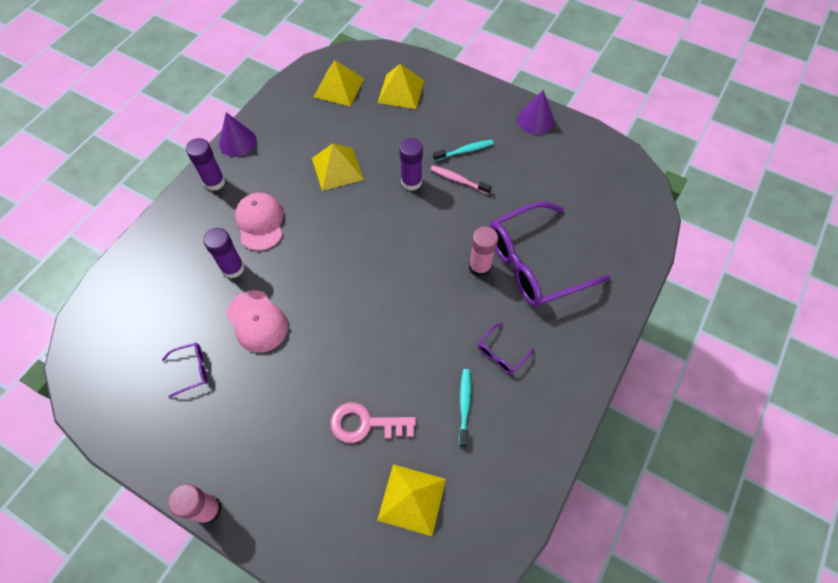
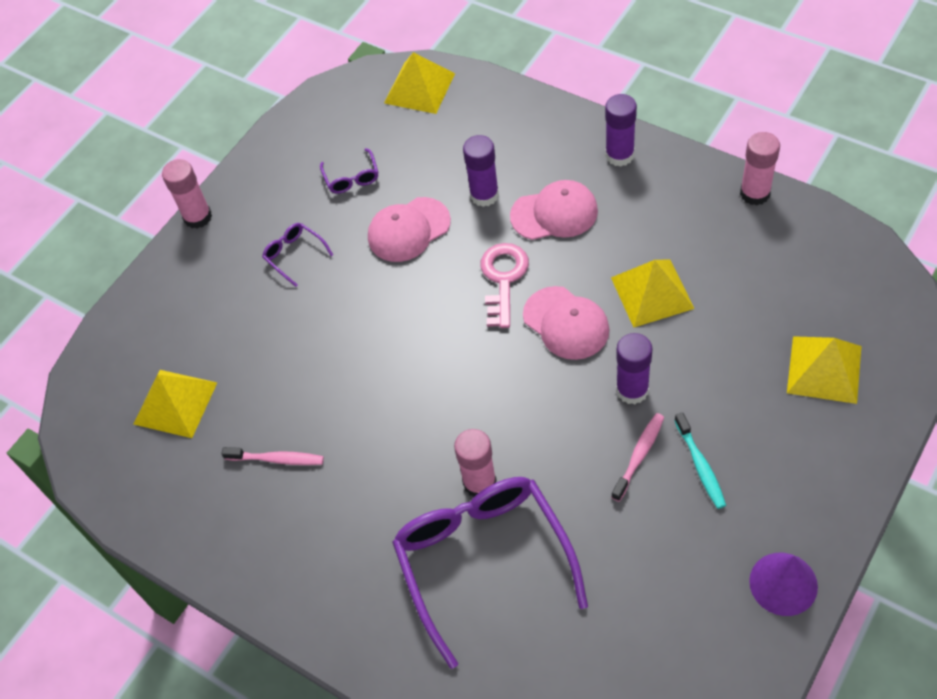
camera: 100 degrees right, 5 degrees down
(237, 142) = (693, 169): purple cone -> none
(265, 112) = (755, 193): none -> pink glue stick
(339, 87) = (819, 281): yellow pyramid -> yellow pyramid (419, 88)
(357, 217) = (566, 323): none -> pink cap
(365, 423) = (268, 352): pink key -> pink key (503, 279)
(464, 405) = (277, 459): turquoise toothbrush -> pink toothbrush
(501, 353) = (343, 506): purple glasses -> purple glasses (294, 255)

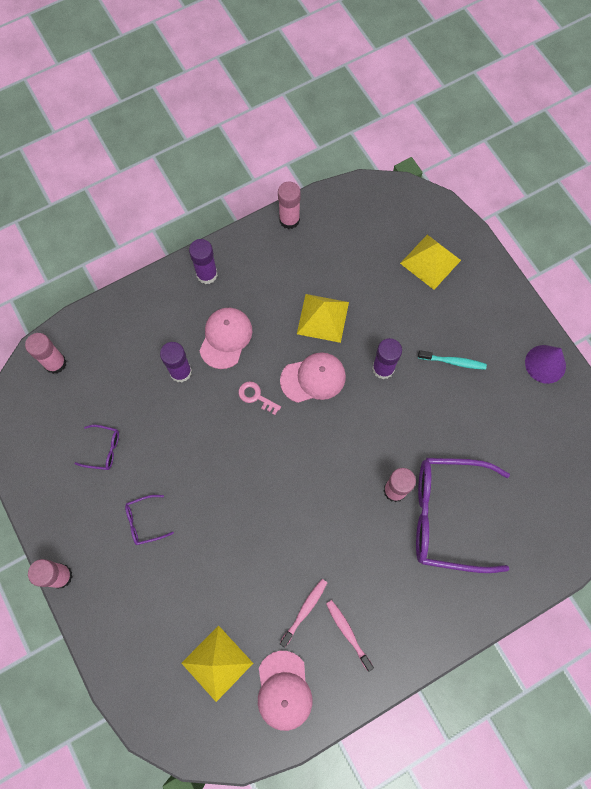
camera: 70 degrees left, 15 degrees up
(408, 230) = (176, 434): pink cap -> pink cap (284, 690)
(419, 88) = (55, 363): yellow pyramid -> pink glue stick
(503, 279) = (256, 396): pink key -> pink key, size x0.63
(639, 455) = (428, 390): pink toothbrush -> pink toothbrush (347, 632)

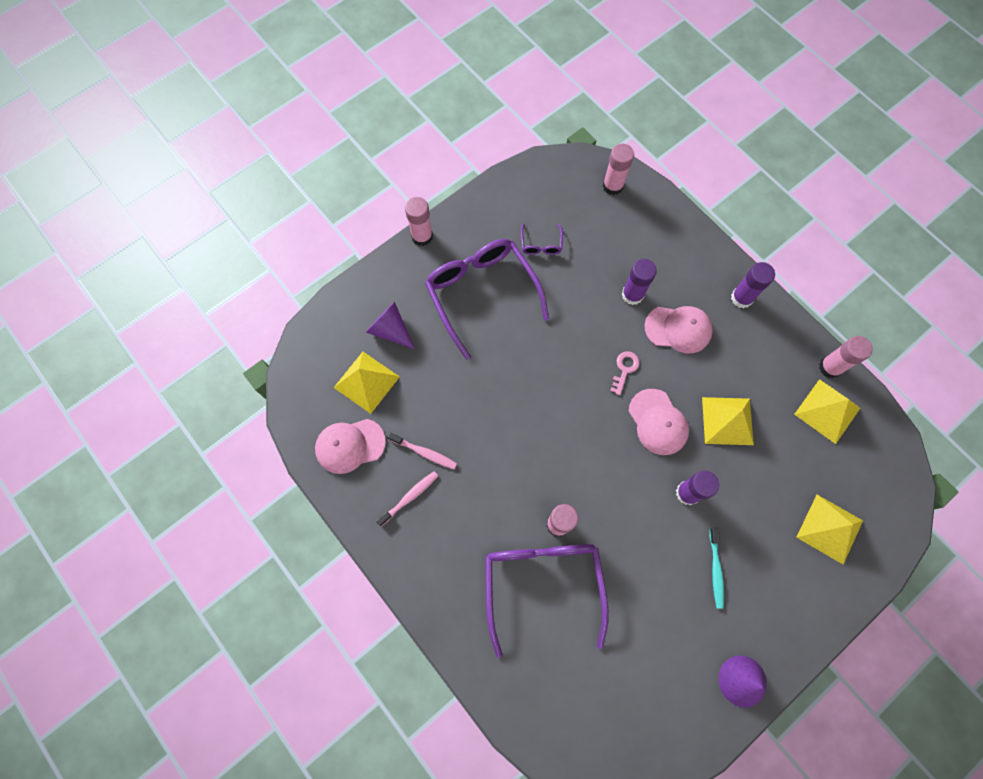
camera: 80 degrees right, 0 degrees up
(144, 521) = (482, 294): purple glasses -> purple glasses, size x2.41
(163, 628) = (390, 330): none -> purple cone
(328, 233) = (827, 411): none -> yellow pyramid

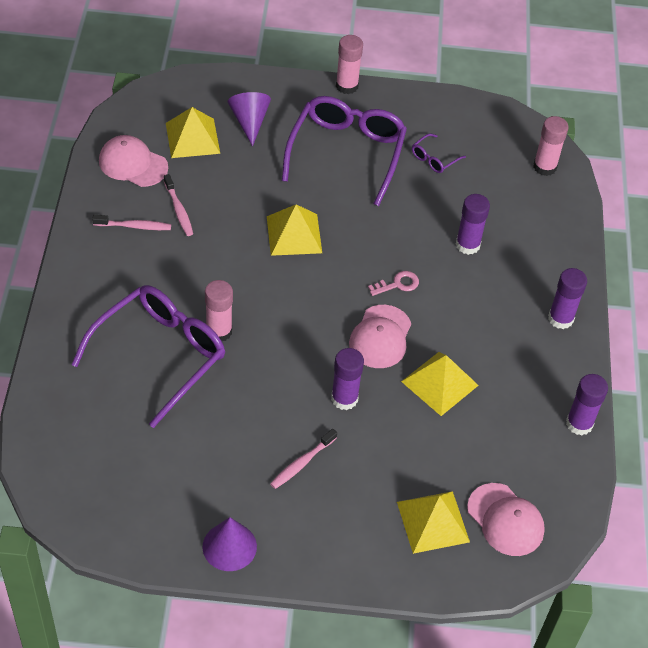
camera: 40 degrees right, 20 degrees down
(678, 329) = (477, 295): pink cap -> pink cap (505, 520)
(715, 570) = (302, 463): turquoise toothbrush -> pink toothbrush
(827, 411) = (536, 448): yellow pyramid -> yellow pyramid (294, 234)
(830, 367) = (579, 423): pink glue stick -> purple glue stick

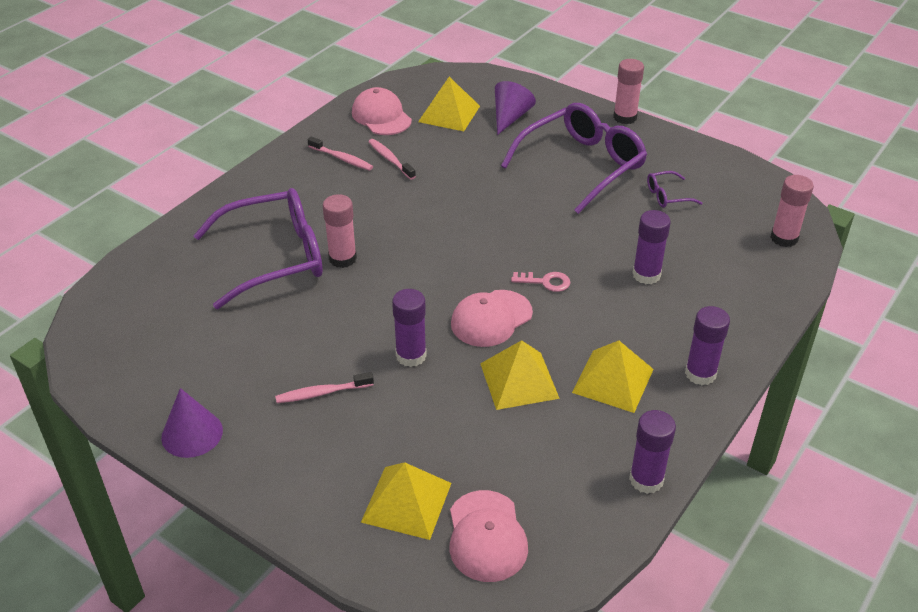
camera: 35 degrees right, 10 degrees down
(179, 210) = (390, 159): pink toothbrush -> pink toothbrush turned 135 degrees clockwise
(294, 234) = (478, 210): yellow pyramid -> yellow pyramid (613, 380)

